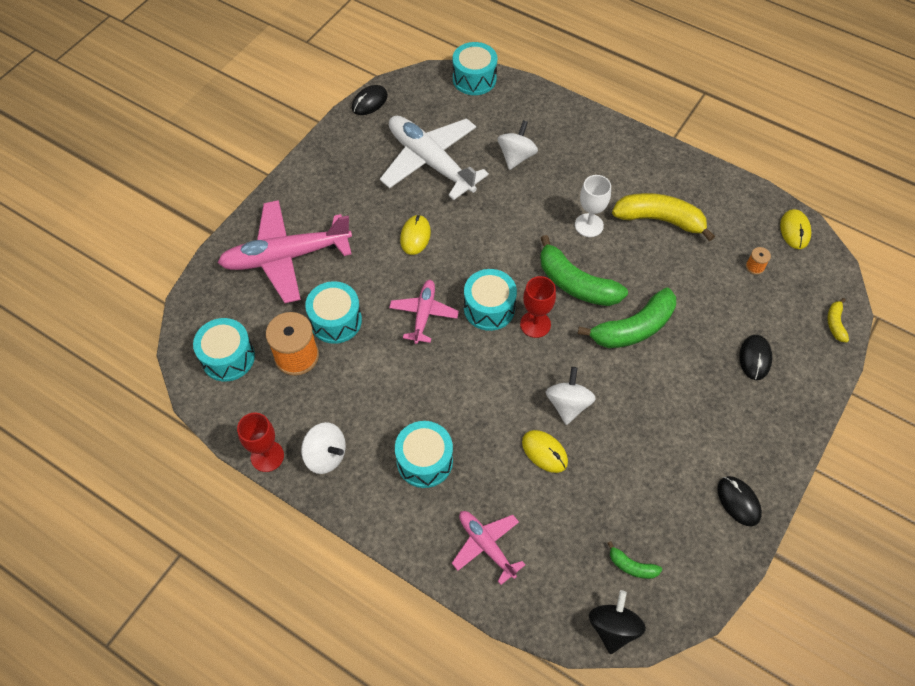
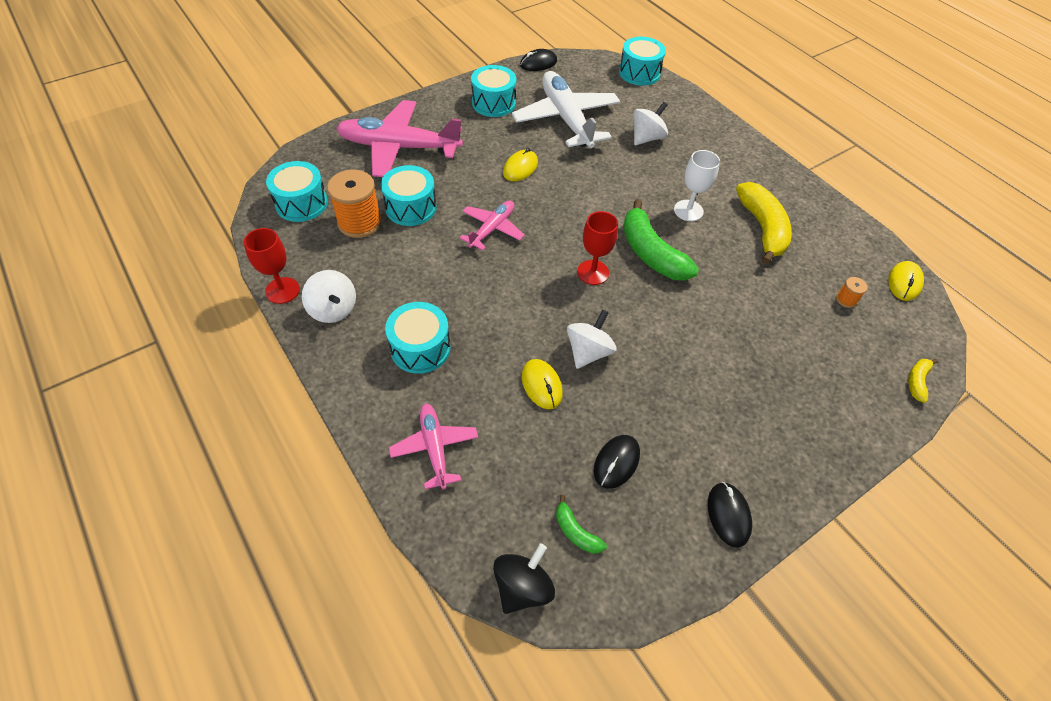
camera: 20 degrees right, 5 degrees down
(489, 308) = (556, 244): turquoise drum -> turquoise drum (493, 103)
(633, 328) = (690, 309): green banana -> none
(659, 220) = (762, 228): yellow banana -> yellow banana turned 45 degrees clockwise
(755, 358) = (810, 382): black mouse -> black mouse (616, 462)

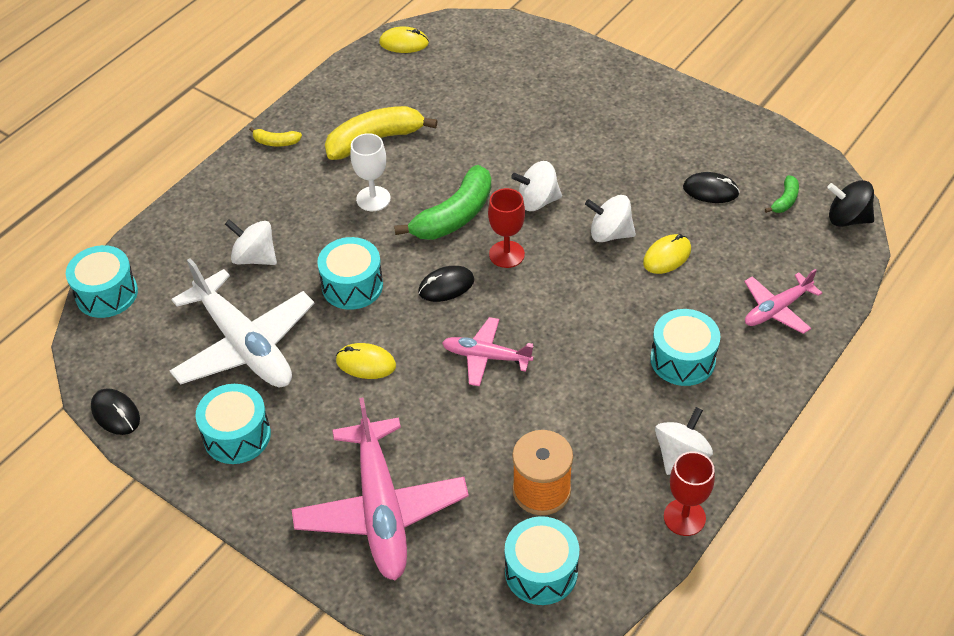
camera: 105 degrees left, 5 degrees down
(411, 207) = (490, 448): turquoise drum -> turquoise drum (352, 286)
(566, 119) = (244, 345): white plane -> white plane turned 90 degrees counterclockwise
(650, 313) = (537, 201): none -> white spinning top
(728, 515) = (712, 121): black mouse -> black mouse (446, 286)
(846, 299) = (446, 77): orange spool -> none
(917, 381) = (519, 33): yellow banana -> yellow banana (276, 142)

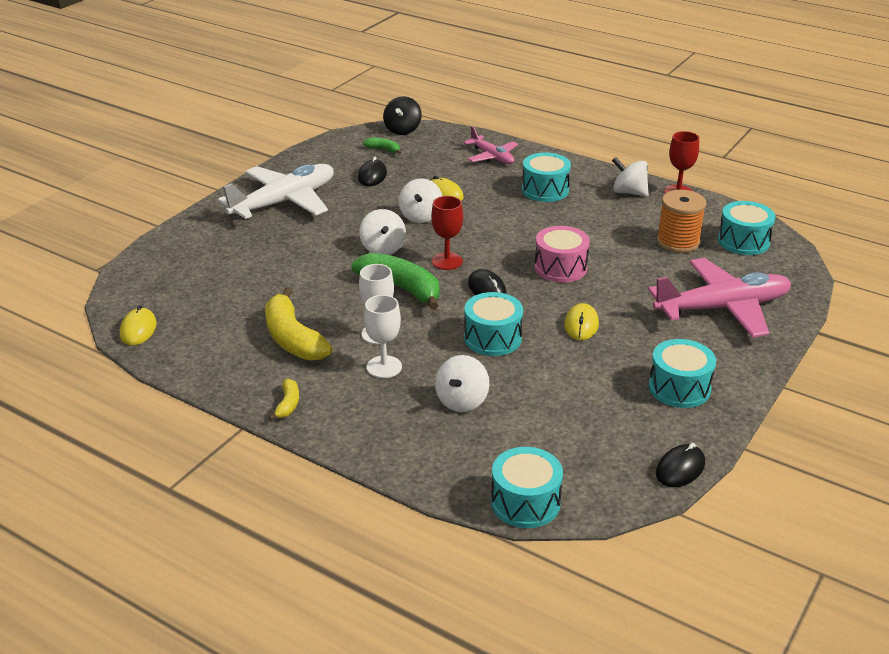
camera: 95 degrees left, 15 degrees down
(244, 345) = (576, 395): white plane -> white plane (284, 202)
(318, 203) = (384, 367): none -> white goblet
(486, 356) = (560, 268): pink plane -> pink drum

